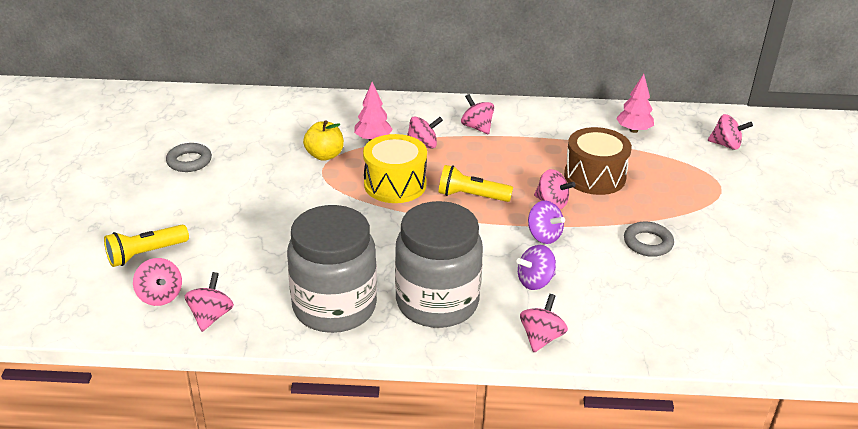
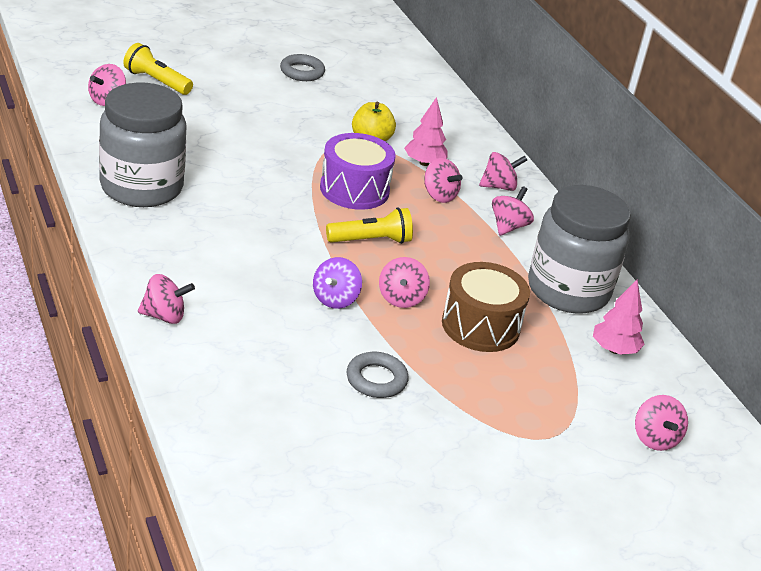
camera: 60 degrees right, 0 degrees up
(211, 316) = (95, 129): pink spinning top -> pink spinning top (499, 186)
(395, 184) = (354, 189): yellow drum -> purple drum
(437, 303) = (181, 244): grey jar -> grey jar (568, 290)
(471, 196) = (371, 240): yellow flashlight -> yellow flashlight turned 90 degrees clockwise
(535, 281) = (252, 302): purple spinning top -> none

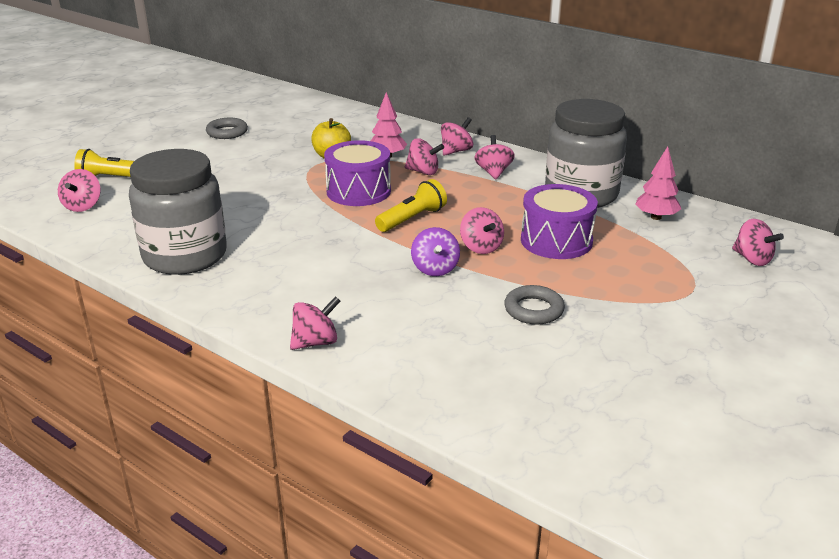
camera: 25 degrees left, 5 degrees down
(480, 326) = (556, 241): brown drum -> purple drum

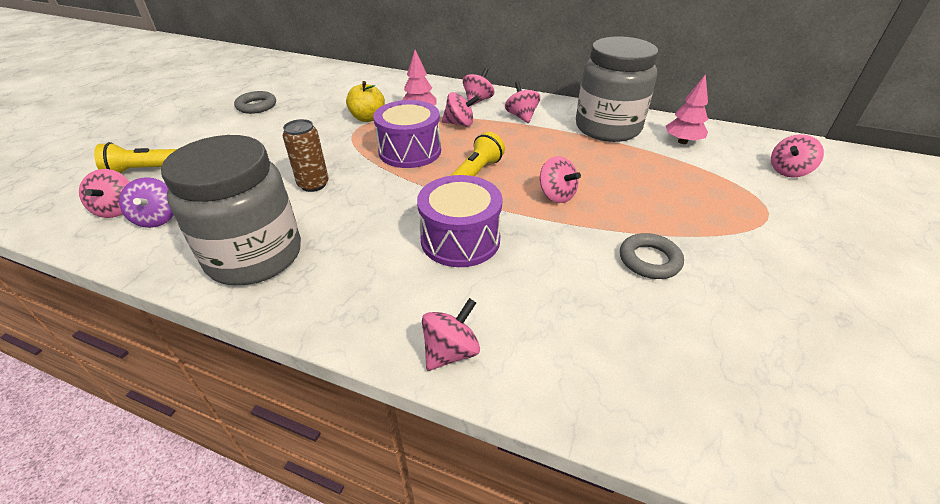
camera: 15 degrees left, 10 degrees up
(255, 208) = (313, 184): none -> brown can
(435, 269) = (527, 227): purple spinning top -> purple spinning top (157, 218)
(556, 241) = (618, 177): purple drum -> purple drum (460, 239)
(752, 259) = (788, 171): pink spinning top -> pink spinning top turned 105 degrees clockwise

